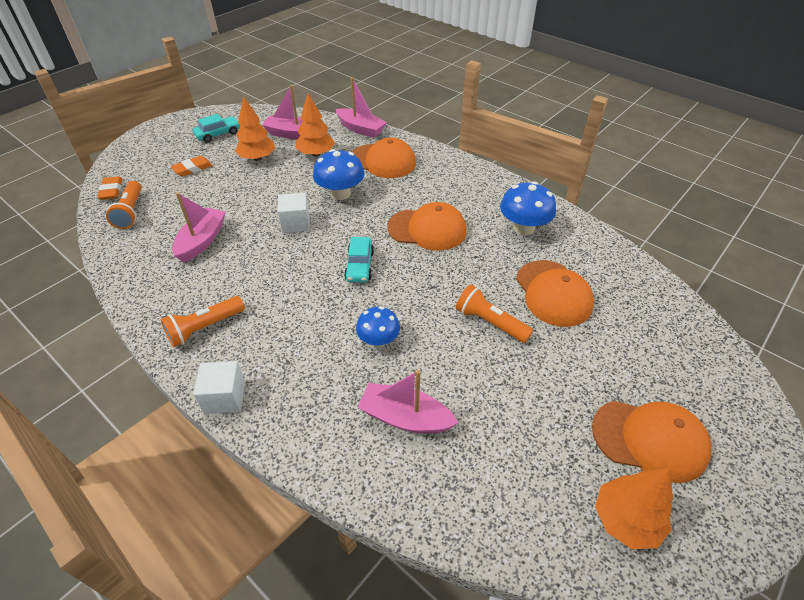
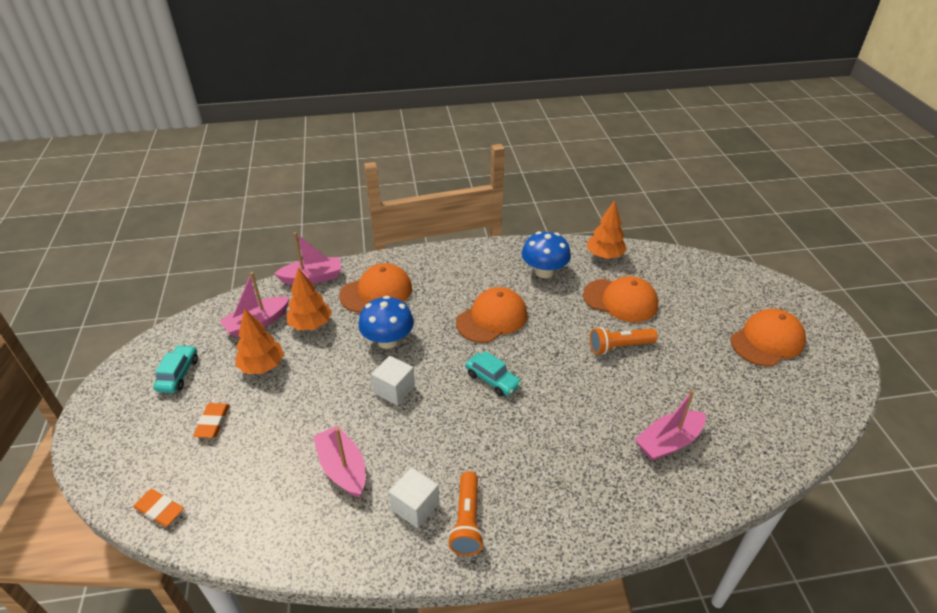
camera: 50 degrees left, 5 degrees down
(130, 212) = (223, 508): orange flashlight -> none
(224, 397) = (562, 544): white cube -> white cube (415, 506)
(378, 340) = (584, 415): blue mushroom -> none
(625, 520) = (813, 388): orange tree -> orange tree (604, 255)

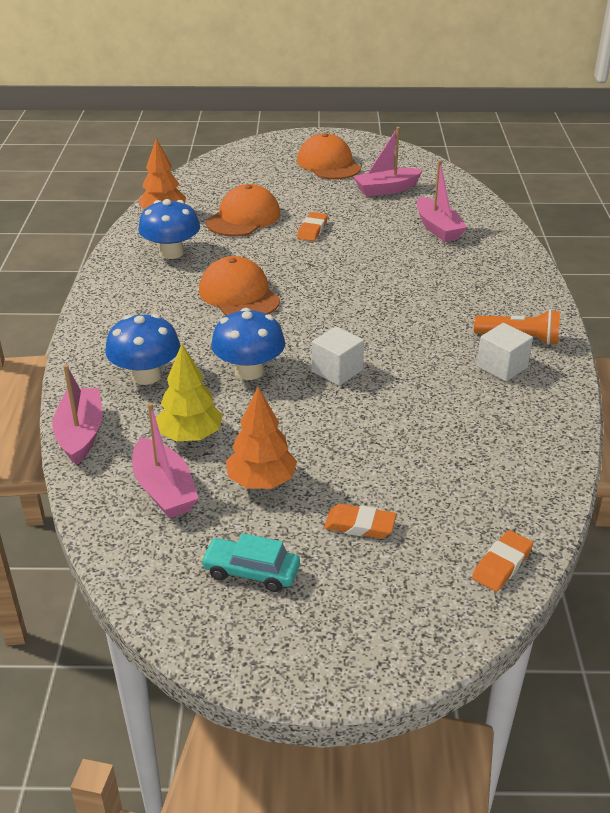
camera: 80 degrees left, 5 degrees down
(311, 324) = (190, 436): orange tree -> yellow tree
(343, 468) = (449, 412): pink boat -> pink boat (386, 189)
(376, 292) = (146, 376): orange cap -> blue mushroom
(492, 380) = (338, 305): turquoise car -> none
(619, 346) = (312, 230): orange flashlight -> orange eraser

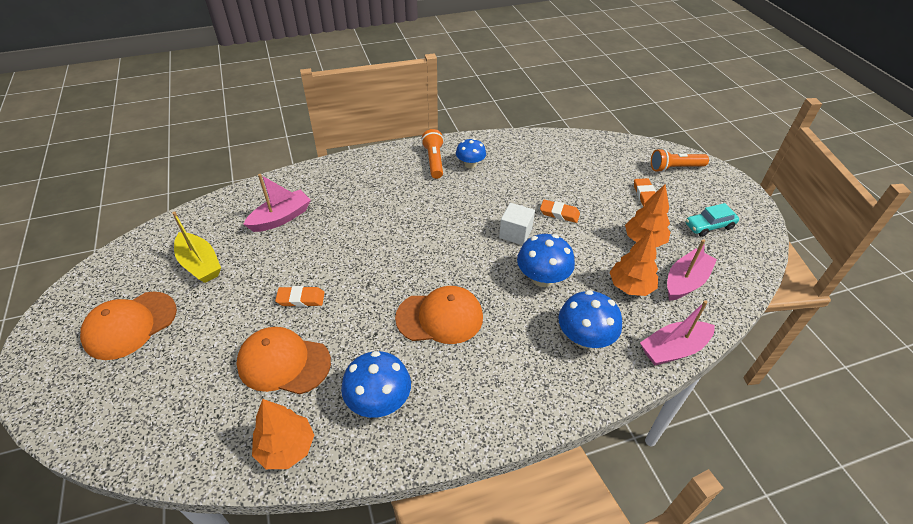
camera: 110 degrees left, 10 degrees up
(190, 436) = (630, 286): yellow tree -> orange tree
(239, 295) = (440, 317): orange cap -> orange cap turned 135 degrees counterclockwise
(251, 572) = (709, 226): turquoise car -> turquoise car turned 75 degrees clockwise
(386, 189) = (200, 264): pink boat -> yellow boat
(422, 601) = (675, 168): none -> orange flashlight
(502, 367) = (470, 164): white cube -> blue mushroom
(502, 564) = (632, 148): orange eraser -> orange eraser (559, 213)

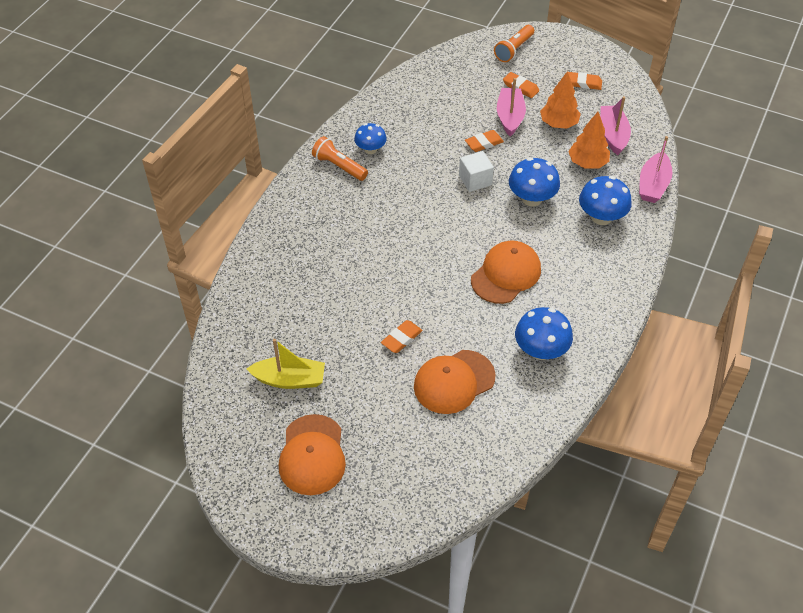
camera: 45 degrees left, 5 degrees up
(281, 218) = (293, 300): pink boat -> pink boat (510, 117)
(286, 448) = (528, 418): orange tree -> none
(709, 226) = (583, 83): turquoise car -> orange eraser

